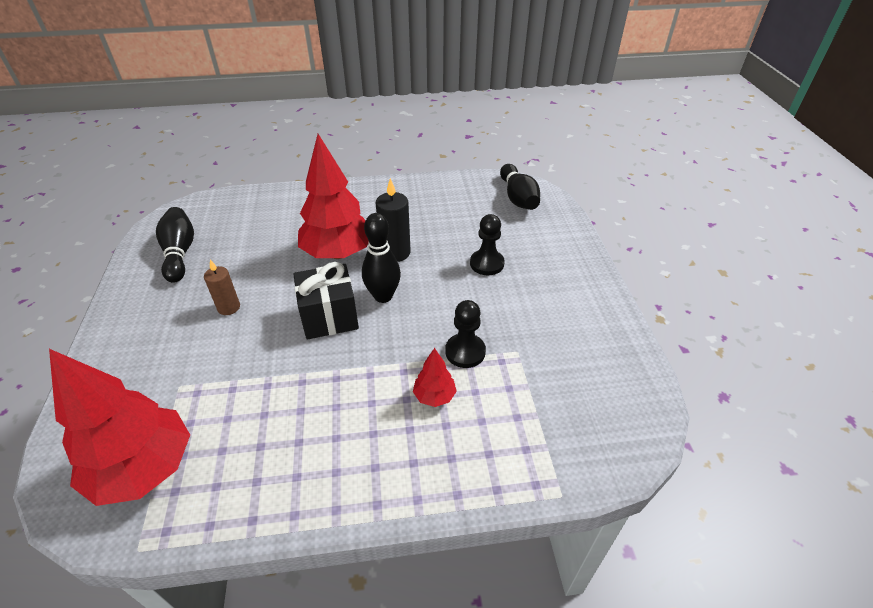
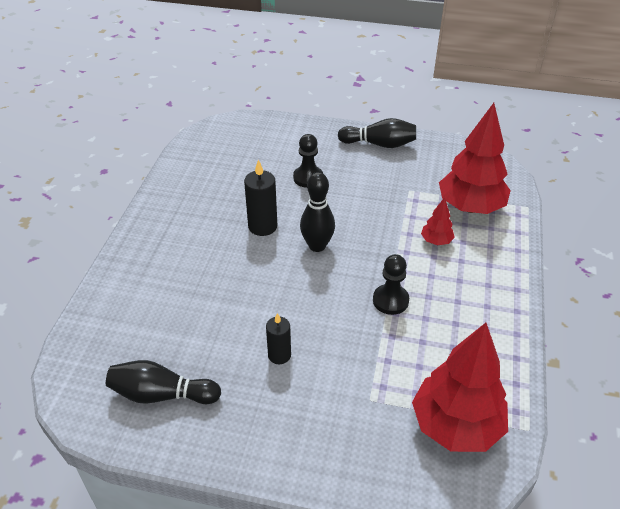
camera: 70 degrees left, 0 degrees up
(229, 307) = (279, 355): brown candle -> black candle
(329, 317) = (327, 284): black gift -> none
(338, 253) = (241, 264): red tree -> red tree (470, 207)
(465, 352) = (400, 215): black pawn -> black pawn (390, 300)
(518, 198) = (231, 136): black bowling pin -> black bowling pin (379, 144)

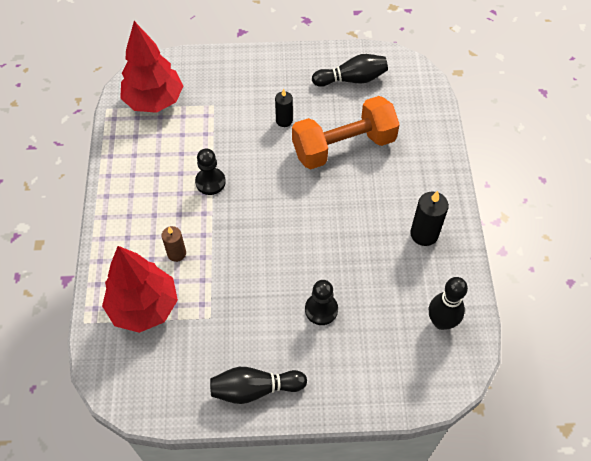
camera: 165 degrees right, 15 degrees up
(219, 307) = (343, 146): none -> orange dumbbell
(262, 226) = (343, 233): black candle -> black candle (424, 234)
(317, 246) = (285, 222): black bowling pin -> black bowling pin (441, 322)
(436, 241) = (176, 253): red tree -> brown candle

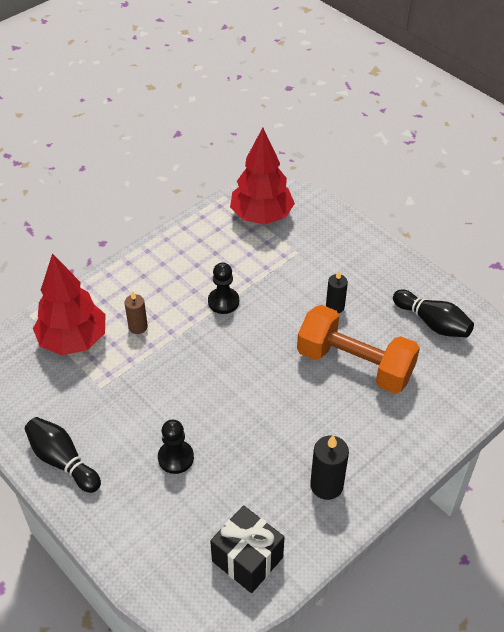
camera: 50 degrees right, 10 degrees down
(441, 322) = (247, 559): black bowling pin -> black gift

